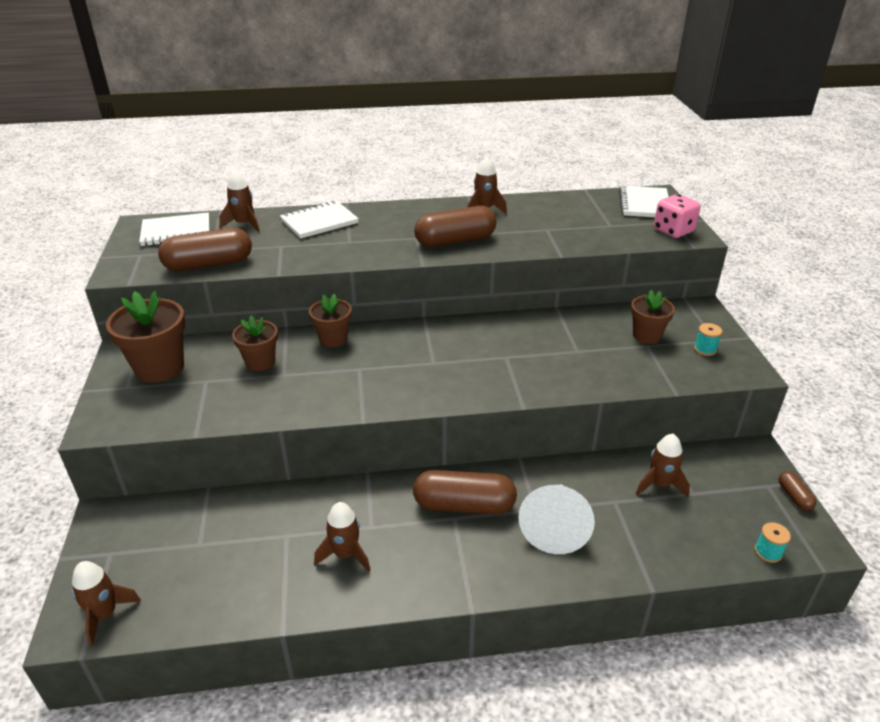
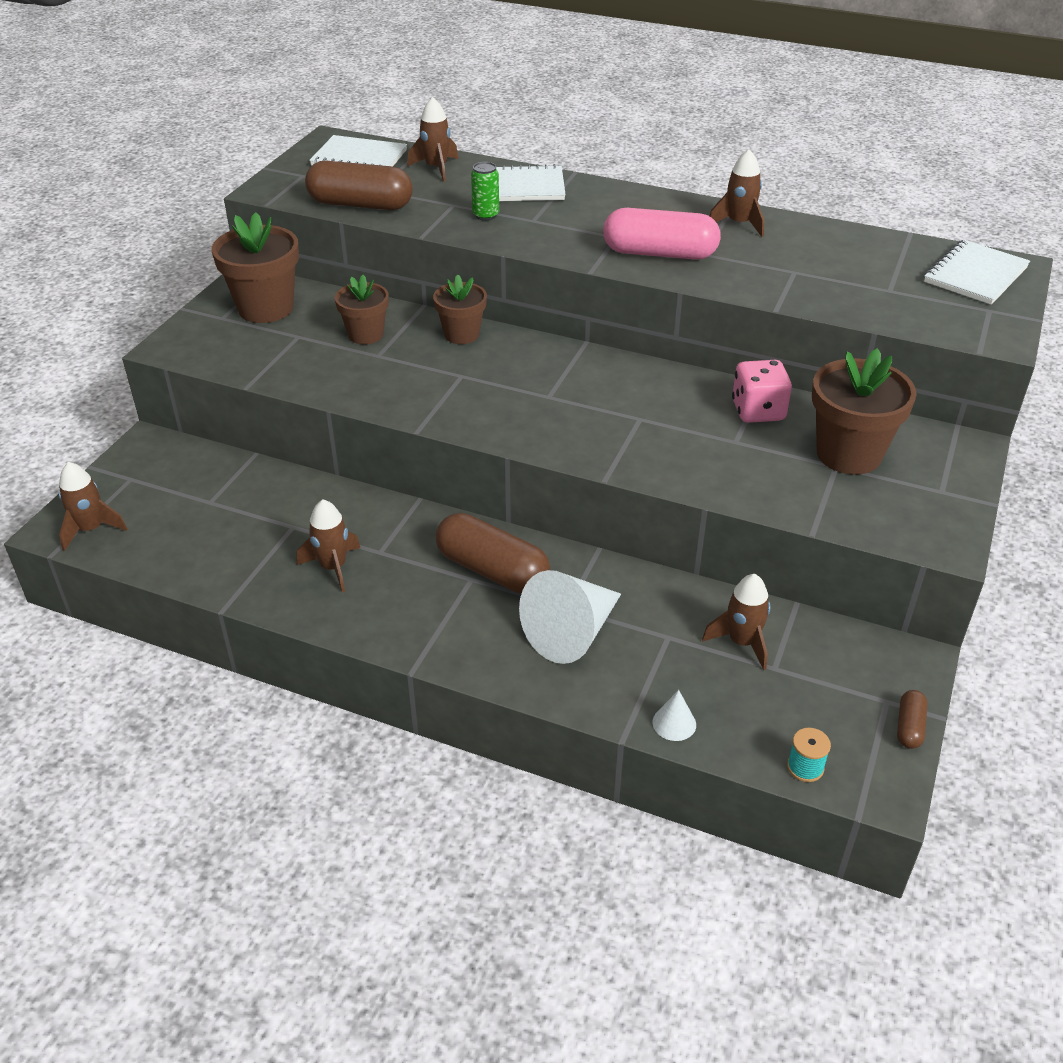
camera: 30 degrees right, 5 degrees up
(312, 247) = (486, 215): none -> green can
(455, 240) = (659, 253): brown capsule -> pink capsule
(646, 335) = (848, 454): brown flower pot -> brown flower pot, size x1.62
(671, 560) = (674, 723): none -> white cone
(673, 231) = (974, 322): pink dice -> pink dice (758, 411)
(705, 349) = (912, 497): turquoise spool -> none

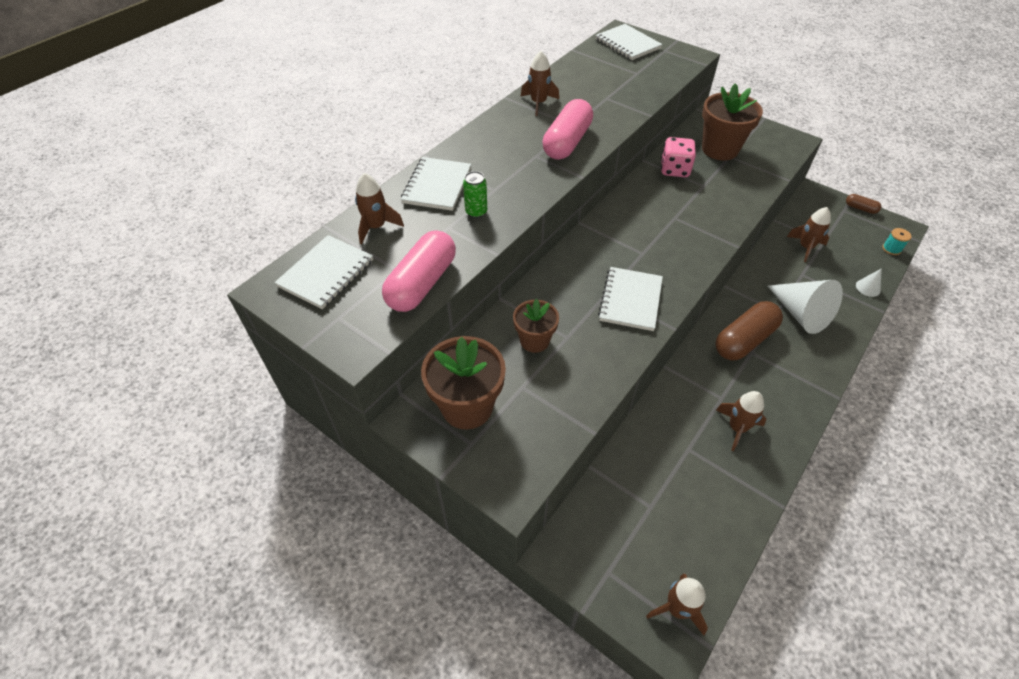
camera: 75 degrees left, 10 degrees up
(360, 204) = (422, 283): brown capsule -> pink capsule
(454, 394) = (630, 300): none -> white notebook
(461, 334) = (552, 283): brown flower pot -> none

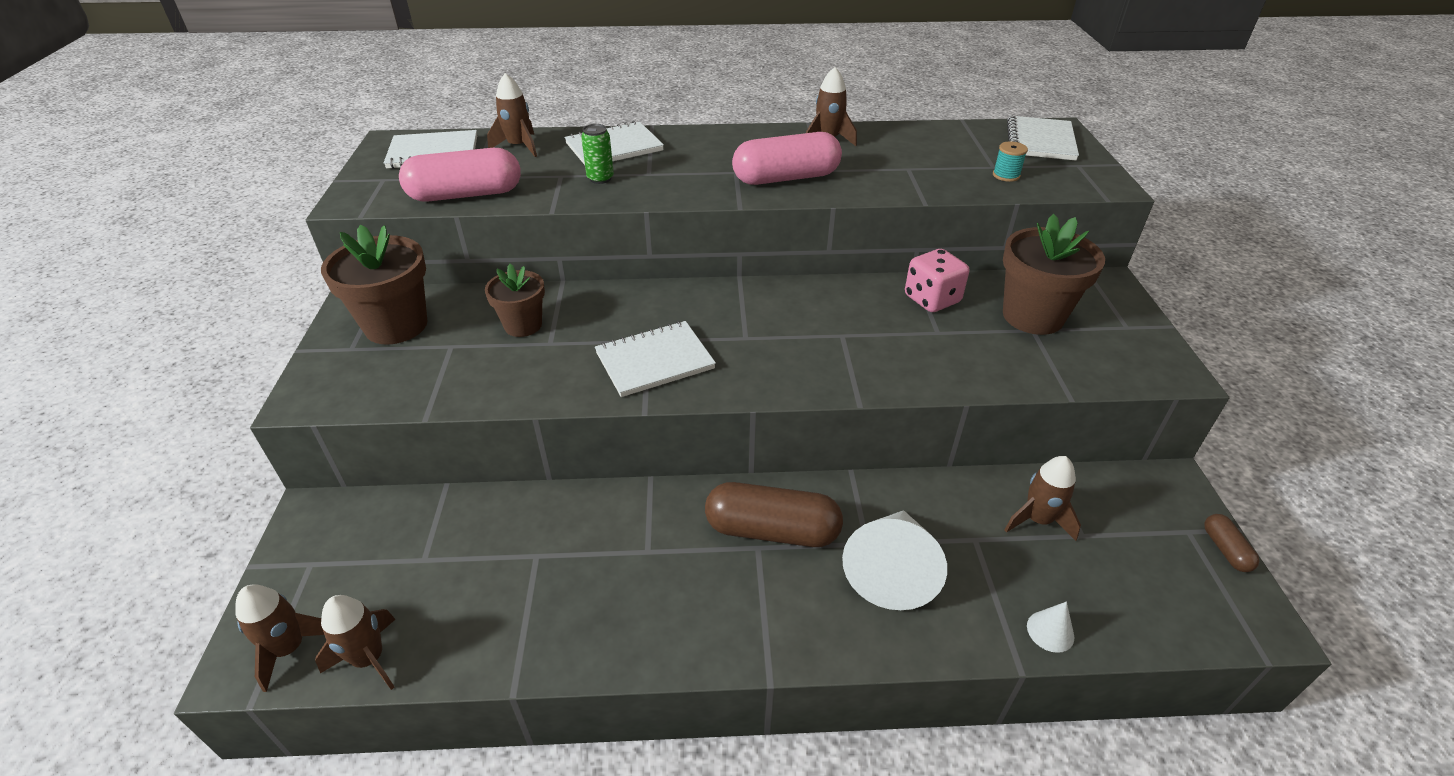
camera: 50 degrees right, 10 degrees down
(737, 428) = (609, 588): brown rocket -> brown rocket (369, 658)
(891, 249) = (1187, 629): turquoise spool -> turquoise spool (1006, 175)

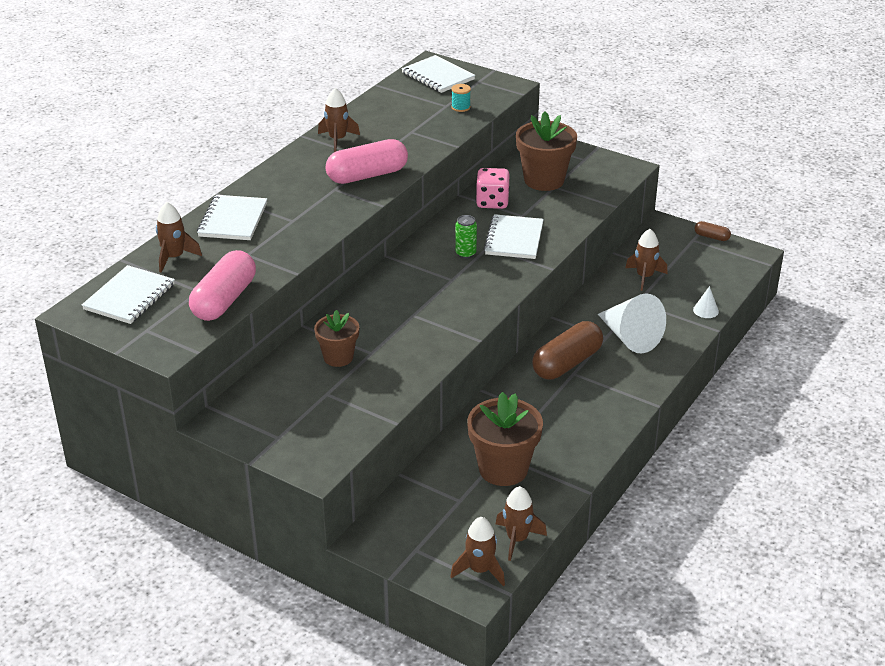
camera: 55 degrees left, 5 degrees down
(396, 325) = (272, 411): brown flower pot -> brown flower pot (503, 469)
(600, 178) = (274, 240): green can -> green can (465, 253)
(654, 361) = (436, 319): white notebook -> white notebook (514, 239)
(786, 178) = (367, 175): pink capsule -> pink capsule turned 45 degrees clockwise

